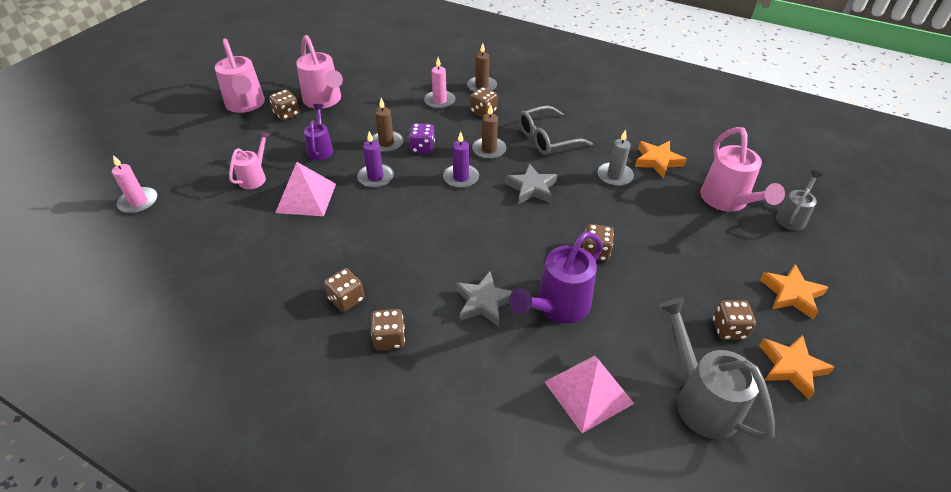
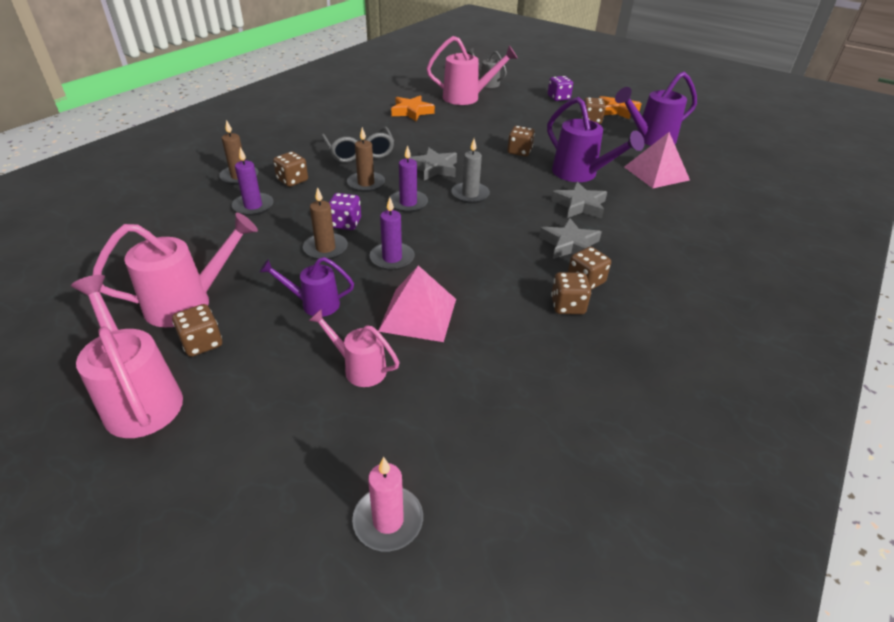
camera: 85 degrees left, 5 degrees down
(246, 105) = (140, 398): pink watering can -> pink watering can turned 105 degrees counterclockwise
(389, 338) = (629, 256): brown dice -> brown dice (567, 306)
(405, 290) = (569, 244): none -> grey star
(439, 101) = (253, 206): pink candle -> purple candle
(614, 176) = (426, 131): grey candle -> grey candle (470, 194)
(700, 400) = (650, 139): grey watering can -> purple watering can
(791, 294) = (558, 98): orange star -> purple dice

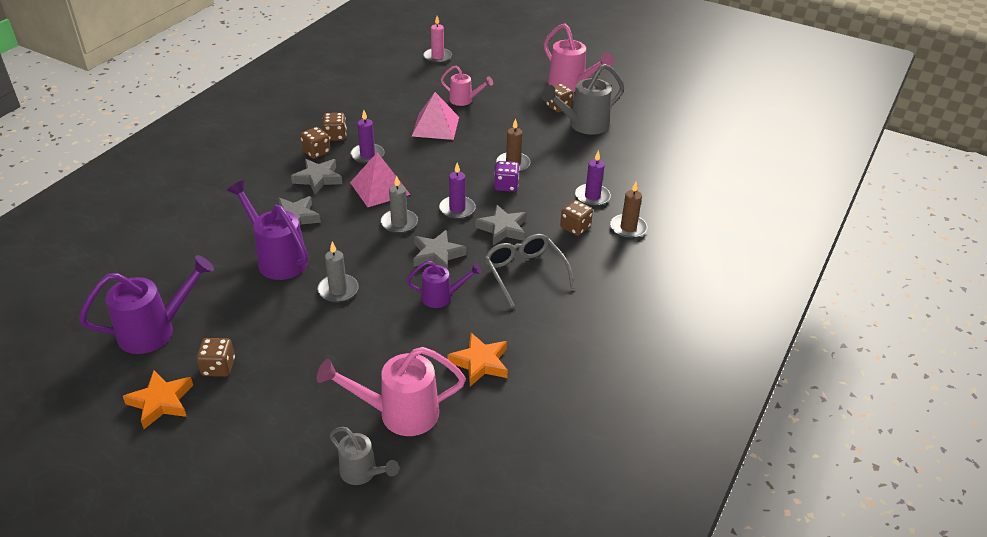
camera: 175 degrees right, 0 degrees up
(188, 303) = (583, 125): pink watering can -> grey watering can
(314, 304) = (504, 128): purple watering can -> purple watering can (441, 297)
(366, 183) = (503, 229): brown candle -> grey star
(392, 258) = (460, 160): purple candle -> purple candle (367, 155)
(519, 151) = (338, 290): brown dice -> grey candle
(558, 98) = (245, 431): purple dice -> none
(656, 173) = (188, 267): pink pyramid -> pink pyramid (380, 188)

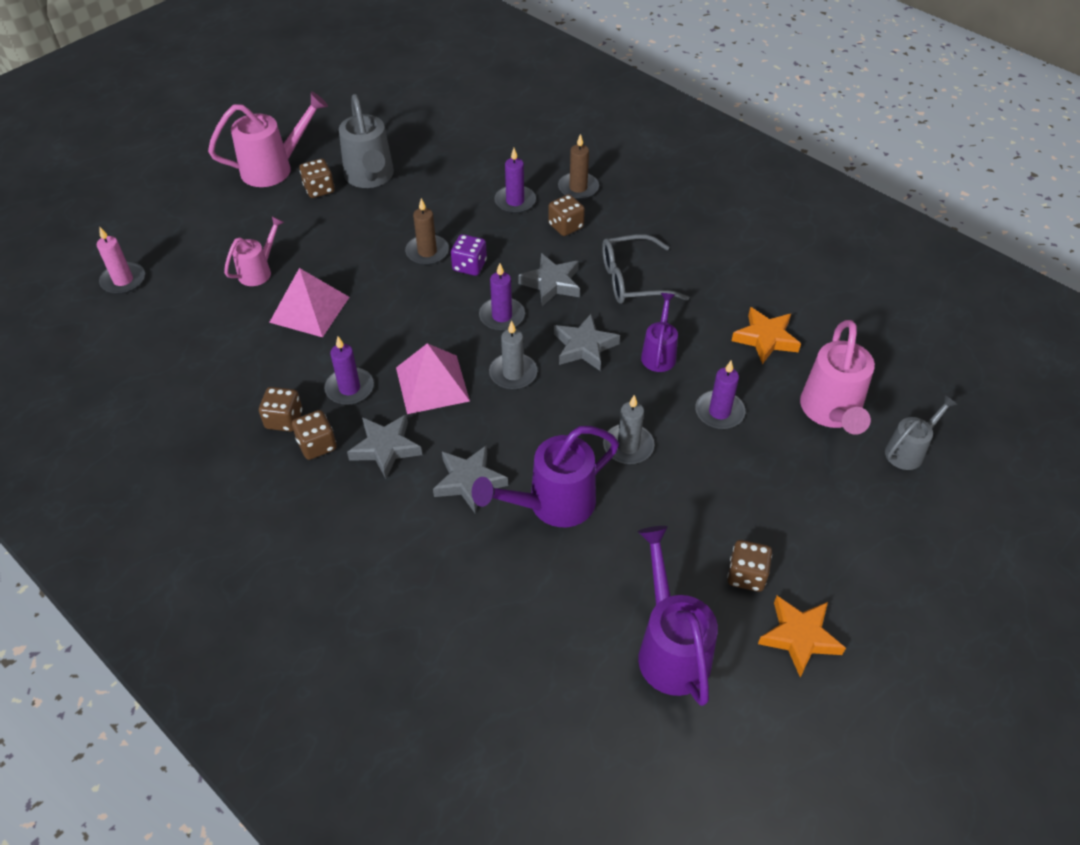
camera: 75 degrees left, 10 degrees up
(384, 339) = (719, 412): none -> purple candle

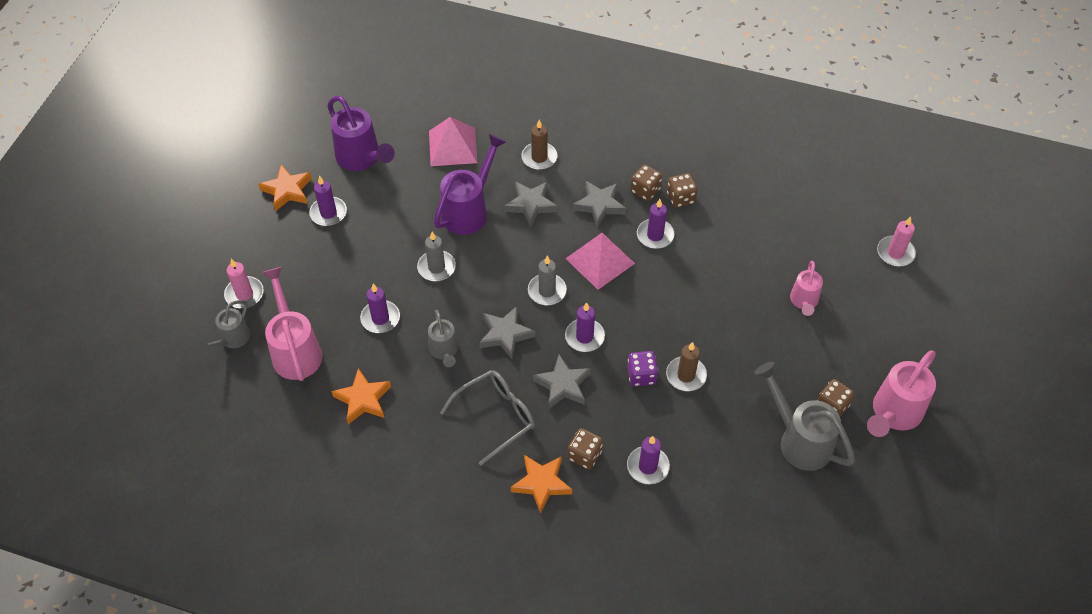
camera: 155 degrees right, 5 degrees up
(309, 309) = (735, 284): pink pyramid -> pink pyramid (452, 146)
(578, 188) = (598, 510): brown candle -> brown candle (539, 157)
(617, 219) = (541, 484): none -> orange star
(659, 354) = (444, 351): purple watering can -> grey watering can
(746, 575) = (328, 213): brown dice -> purple candle
(886, 502) = (244, 294): none -> pink candle

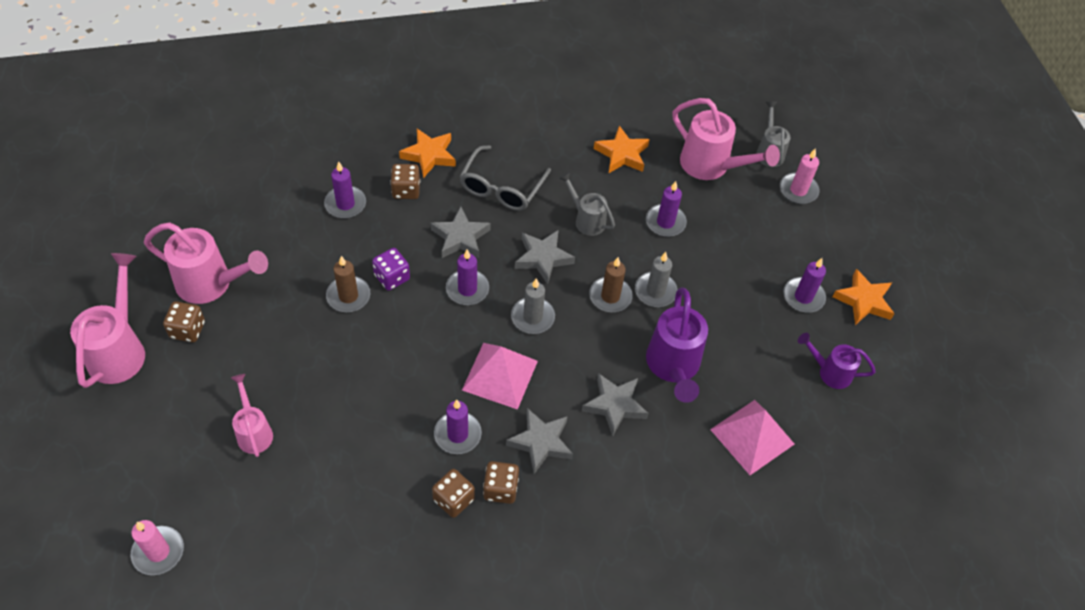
camera: 145 degrees right, 0 degrees up
(362, 158) = (830, 372): purple watering can -> purple watering can, size x0.60
(539, 157) = (648, 472): brown candle -> brown candle (610, 296)
(799, 440) = (211, 284): grey watering can -> pink watering can

